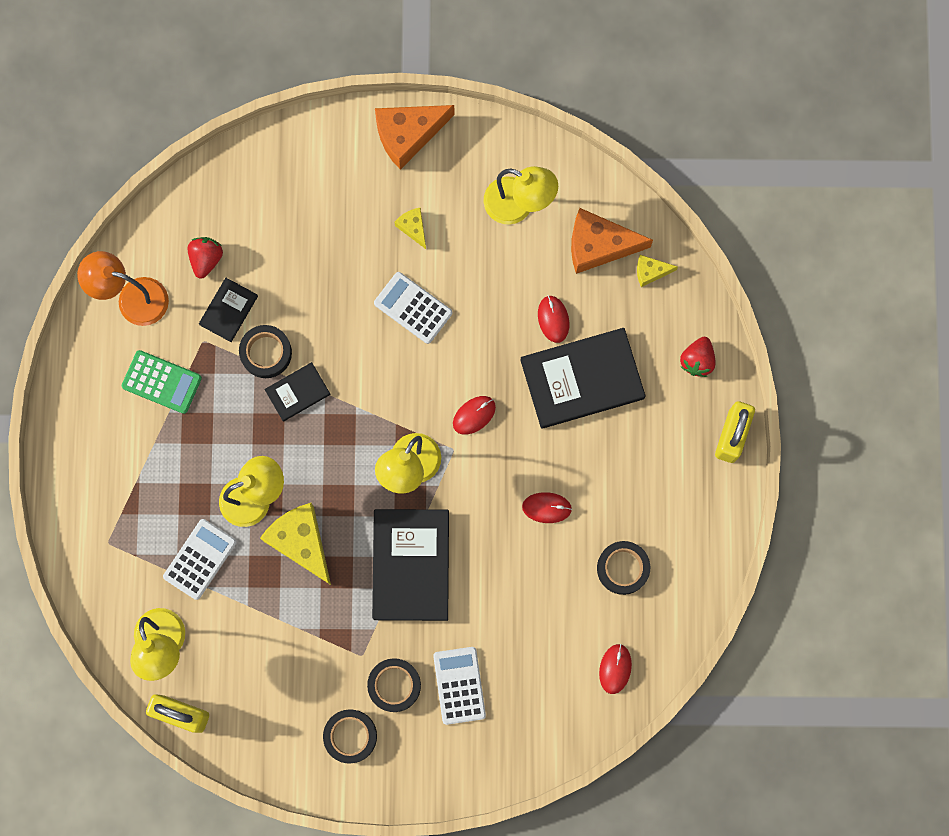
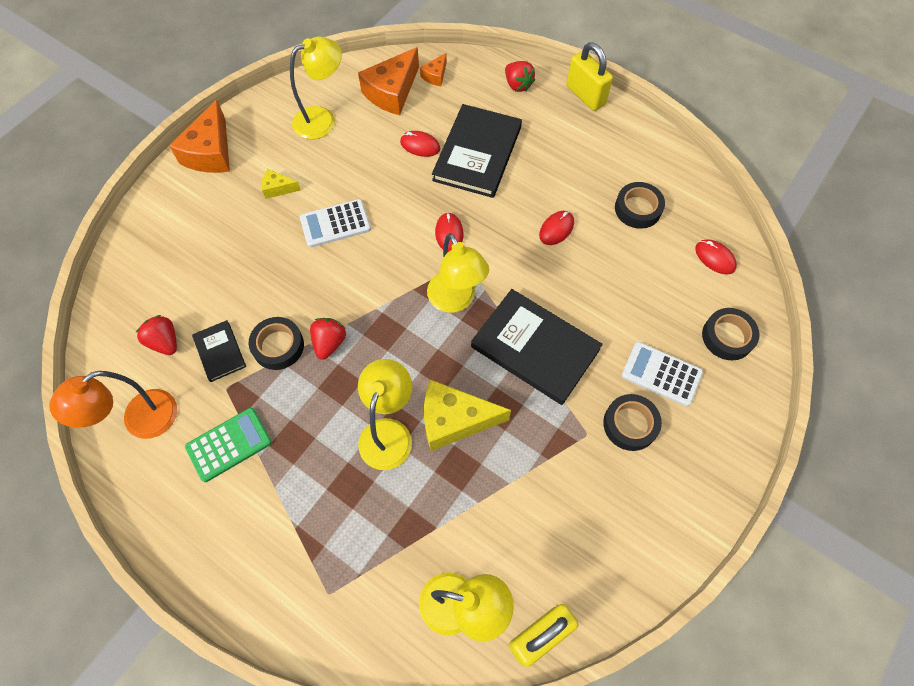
camera: 55 degrees left, 15 degrees down
(200, 559) = (406, 517): white calculator -> none
(297, 392) = (329, 343): black book -> red strawberry
(350, 736) = (654, 490): black tape -> black tape (727, 337)
(650, 272) = (435, 75): yellow cheese -> orange cheese

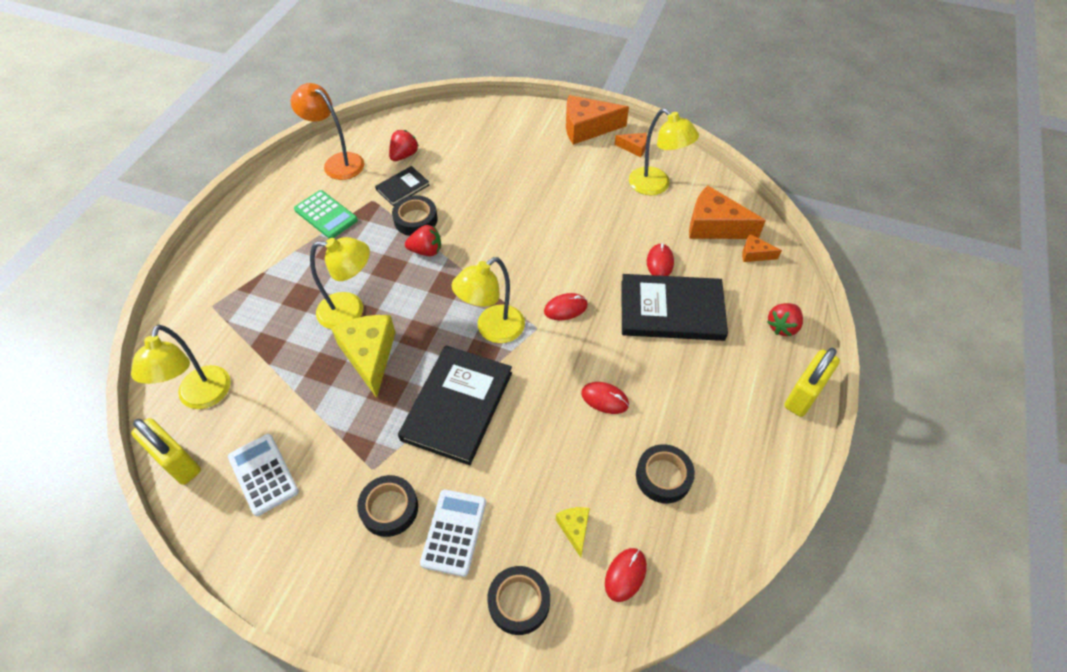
camera: 75 degrees right, 10 degrees down
(261, 121) = (634, 148): none -> orange cheese
(278, 188) = (567, 178): yellow cheese -> yellow cheese (574, 529)
(335, 224) = (545, 224): white calculator -> white calculator (263, 474)

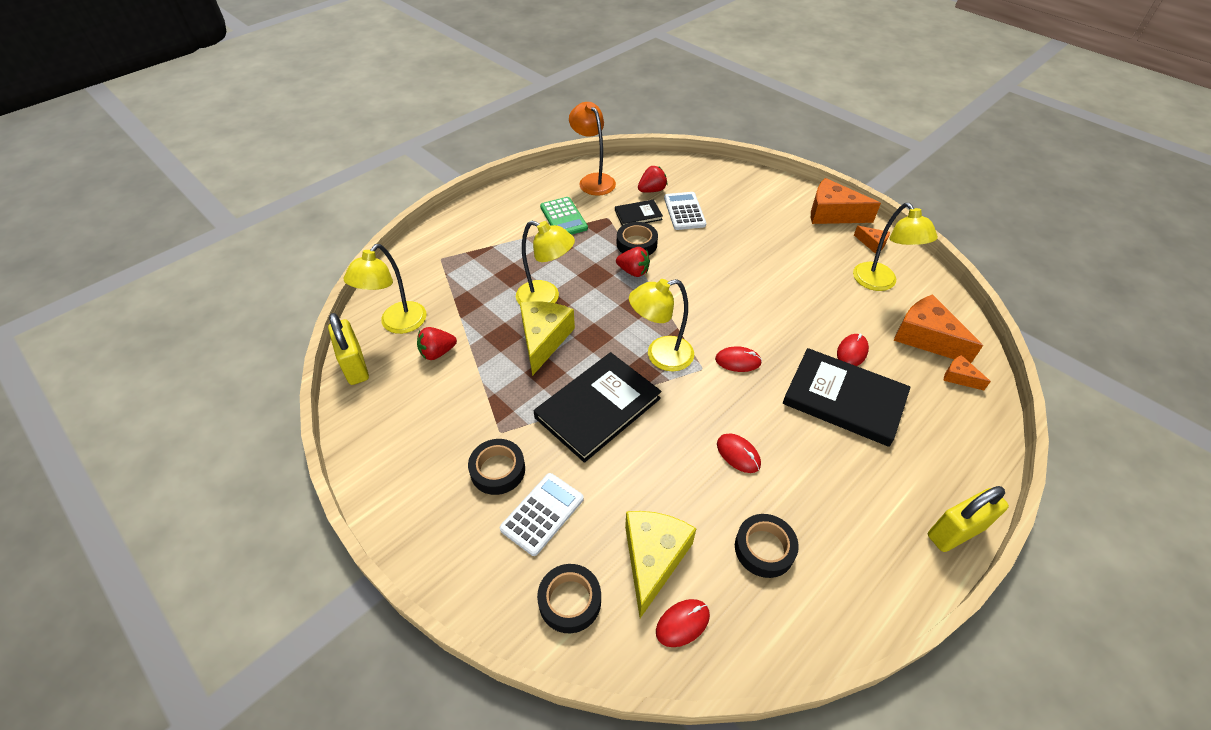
camera: 25 degrees right, 5 degrees down
(263, 474) = (413, 401): white calculator -> white calculator (684, 211)
(574, 529) = (653, 559): yellow cheese -> yellow cheese, size x2.00
(782, 326) = (960, 456): red strawberry -> red strawberry (437, 352)

